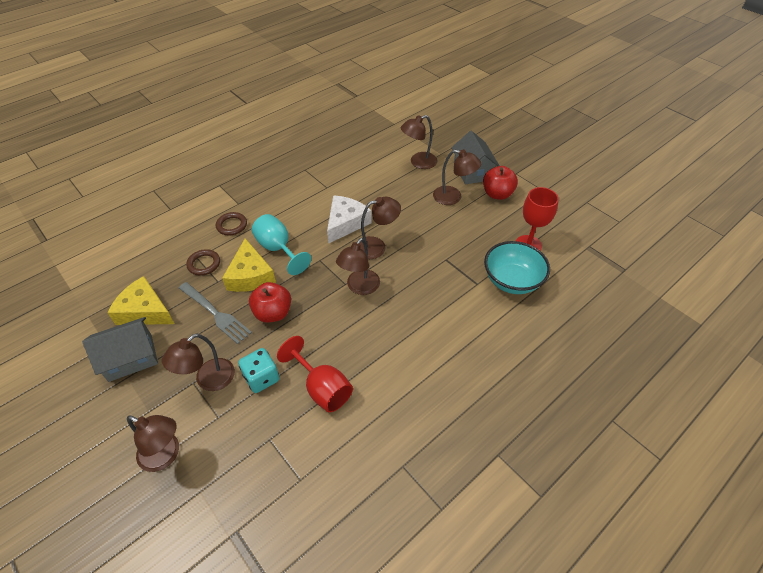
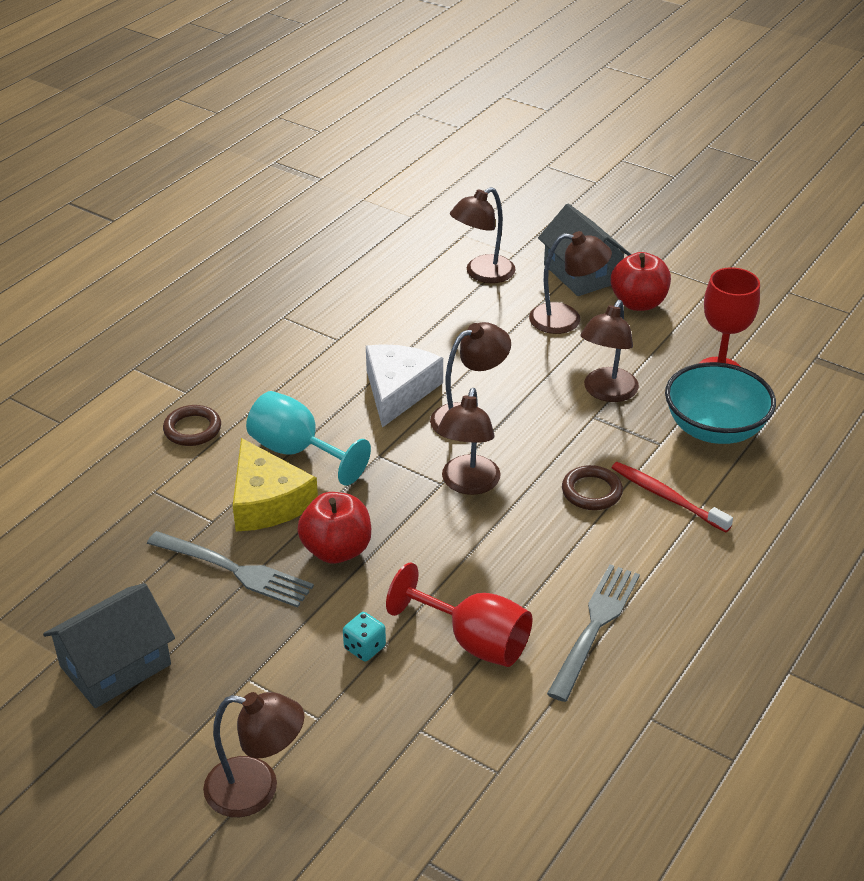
camera: 15 degrees left, 10 degrees down
(145, 311) = (102, 590): yellow cheese -> none
(204, 264) = (173, 499): brown ring -> brown ring (591, 491)
(208, 380) = (274, 669): brown lamp -> brown lamp (606, 392)
(261, 378) = (364, 647): turquoise dice -> turquoise dice, size x0.63
(394, 395) = (595, 626): none -> grey fork
(467, 319) = (666, 497): none -> red toothbrush

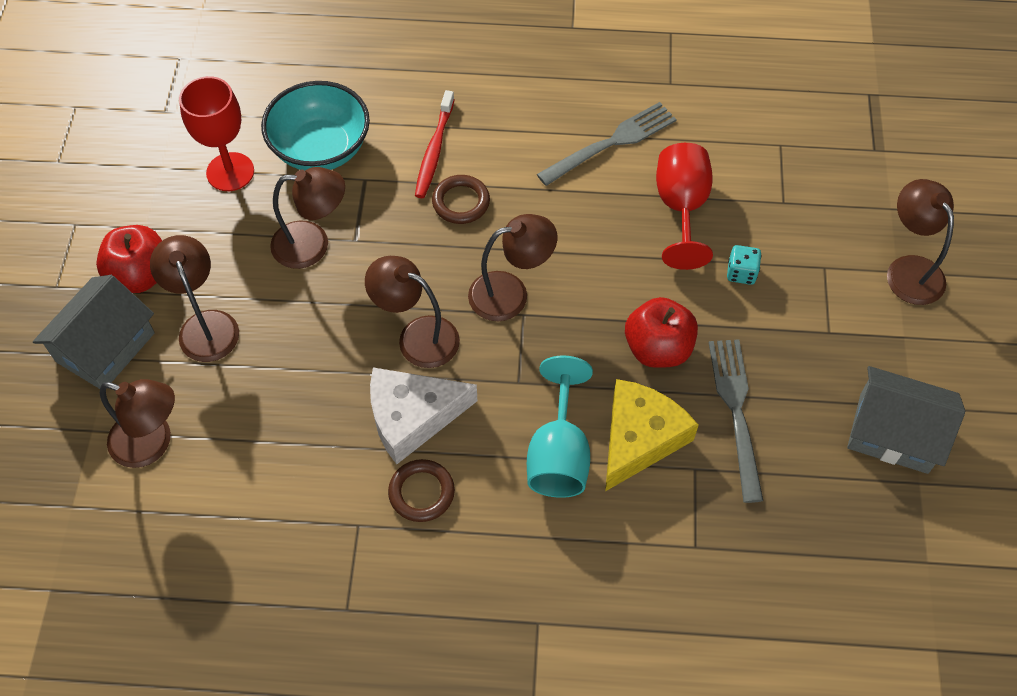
camera: 120 degrees left, 20 degrees up
(192, 429) = (590, 573): brown ring -> brown ring (421, 492)
(595, 626) = (611, 143): grey fork -> grey fork turned 150 degrees clockwise

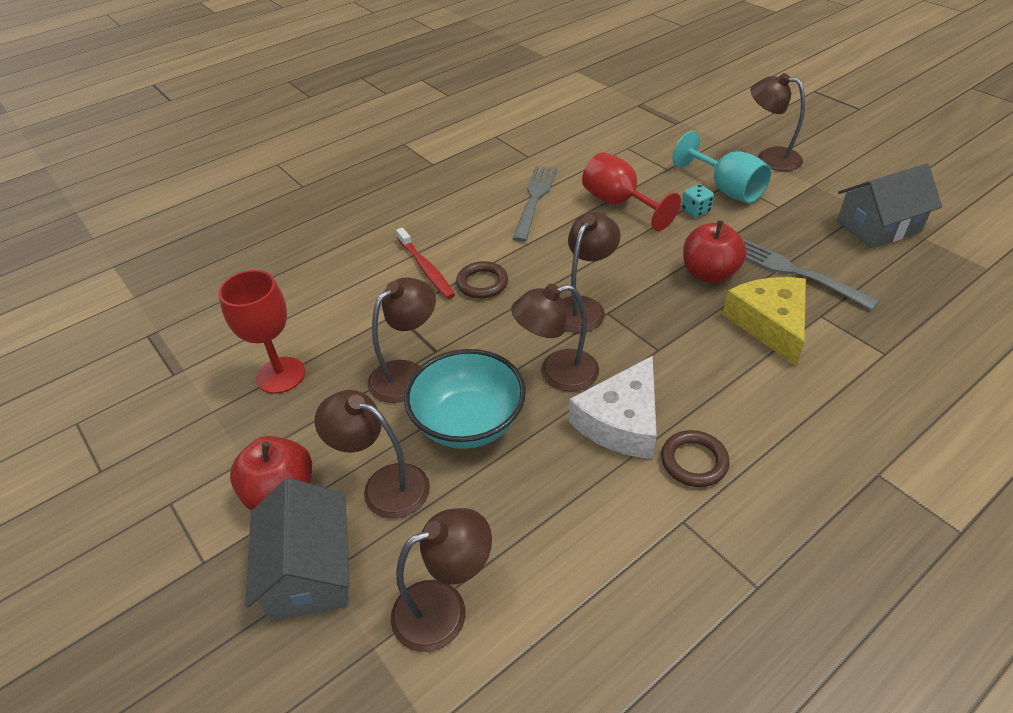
camera: 40 degrees left, 15 degrees down
(321, 149) = (339, 317): turquoise bowl -> turquoise bowl (468, 422)
(558, 454) = (740, 368): turquoise goblet -> turquoise goblet (726, 189)

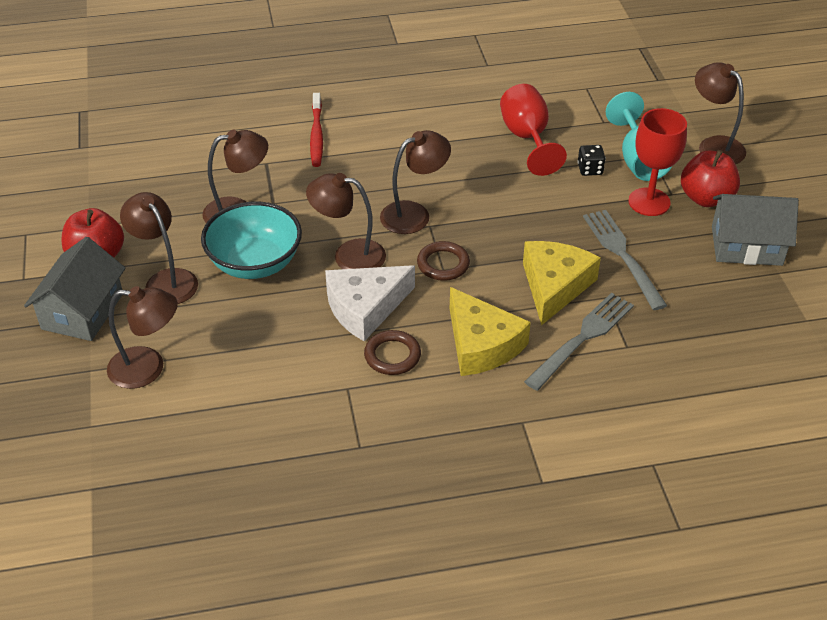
camera: 25 degrees right, 0 degrees up
(280, 375) = (150, 177): red goblet -> red goblet (649, 202)
(482, 283) = (351, 164): brown ring -> brown ring (443, 264)
(534, 199) = (456, 108): grey fork -> grey fork (582, 338)
(695, 210) = (590, 169): turquoise dice -> black dice
(709, 274) = (545, 227): red apple -> red apple (706, 198)
(764, 410) = (481, 344): none -> yellow cheese

